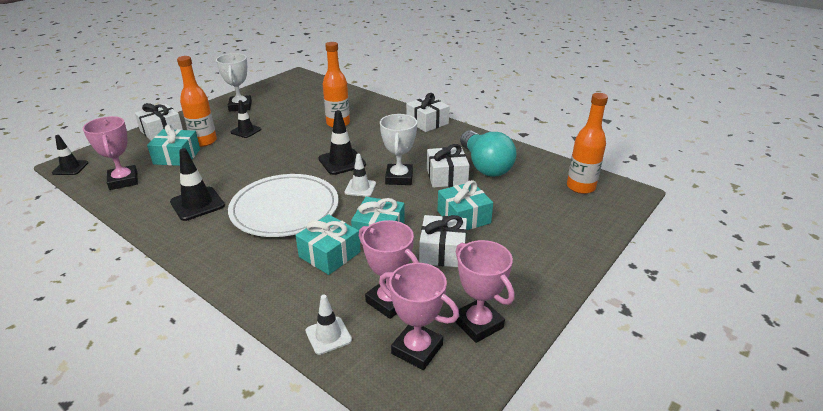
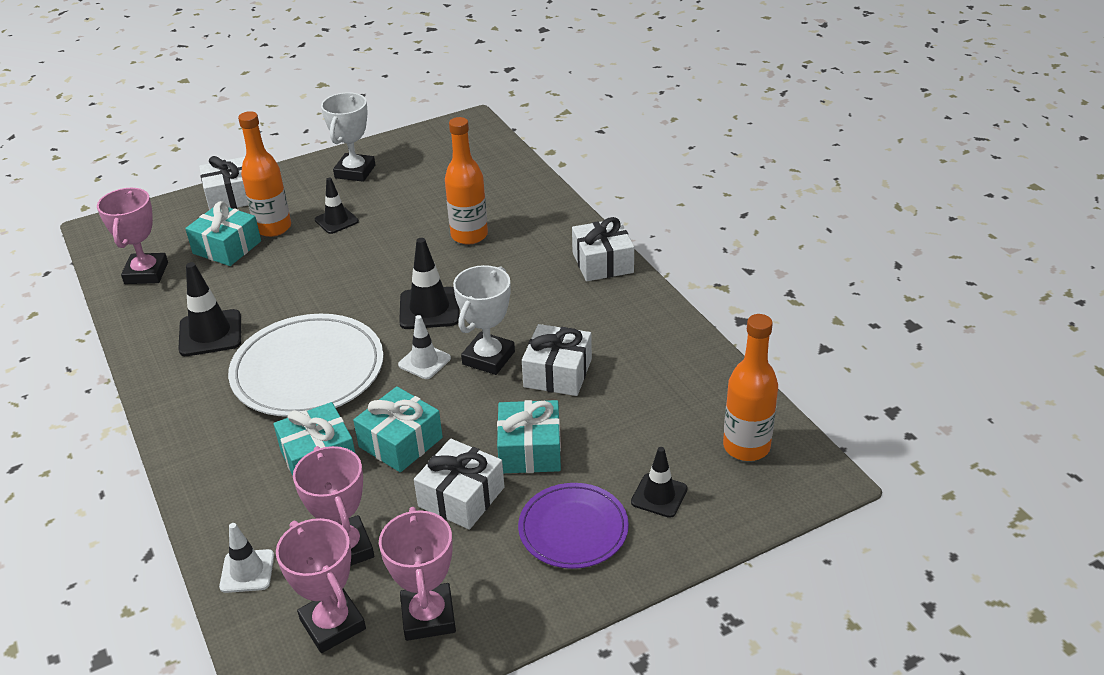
camera: 25 degrees right, 5 degrees up
(70, 168) = (98, 236): black traffic cone -> black traffic cone (659, 495)
(485, 166) = (629, 368): turquoise light bulb -> none
(525, 250) = (573, 529): none -> purple plate

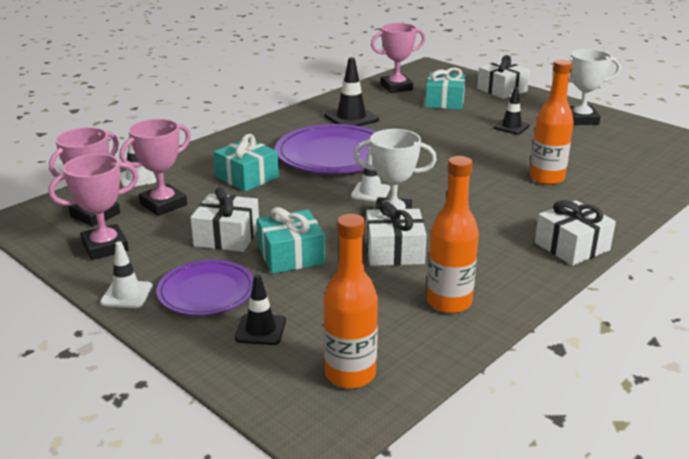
camera: 70 degrees right, 10 degrees down
(273, 228) = (480, 109): orange bottle -> orange bottle (449, 302)
(308, 370) = (334, 154): white plate -> purple plate
(400, 442) = (275, 202): turquoise gift -> none
(429, 309) = (435, 181): black traffic cone -> none
(550, 600) = (127, 294): none -> white traffic cone

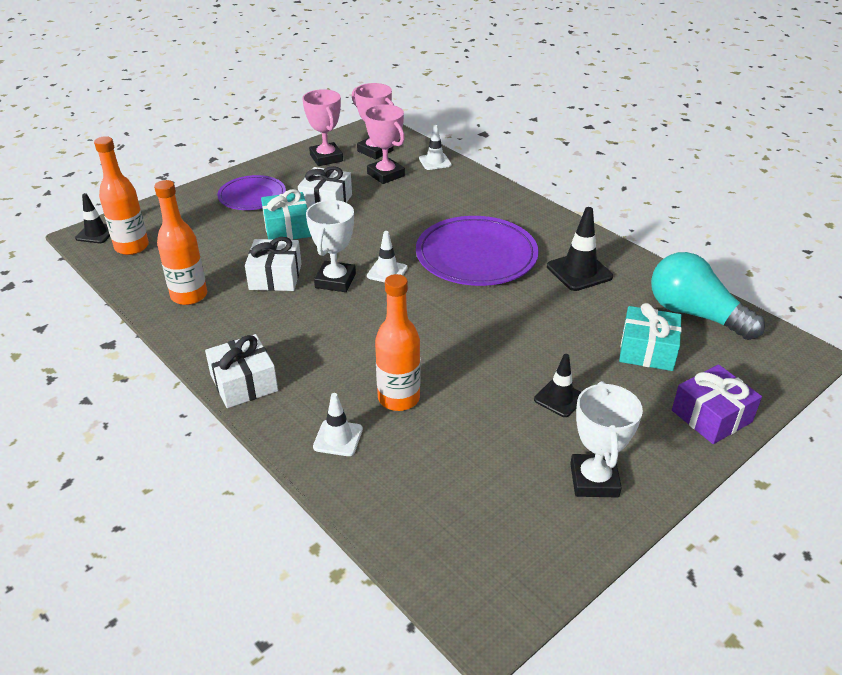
camera: 95 degrees right, 10 degrees up
(127, 294) = (261, 169): white traffic cone -> white traffic cone (338, 438)
(247, 177) = (430, 209): turquoise gift -> none
(260, 329) = (197, 216): black traffic cone -> black traffic cone (96, 233)
(396, 87) = (695, 314): pink trophy -> turquoise light bulb
(502, 90) = (711, 416): white gift -> purple gift

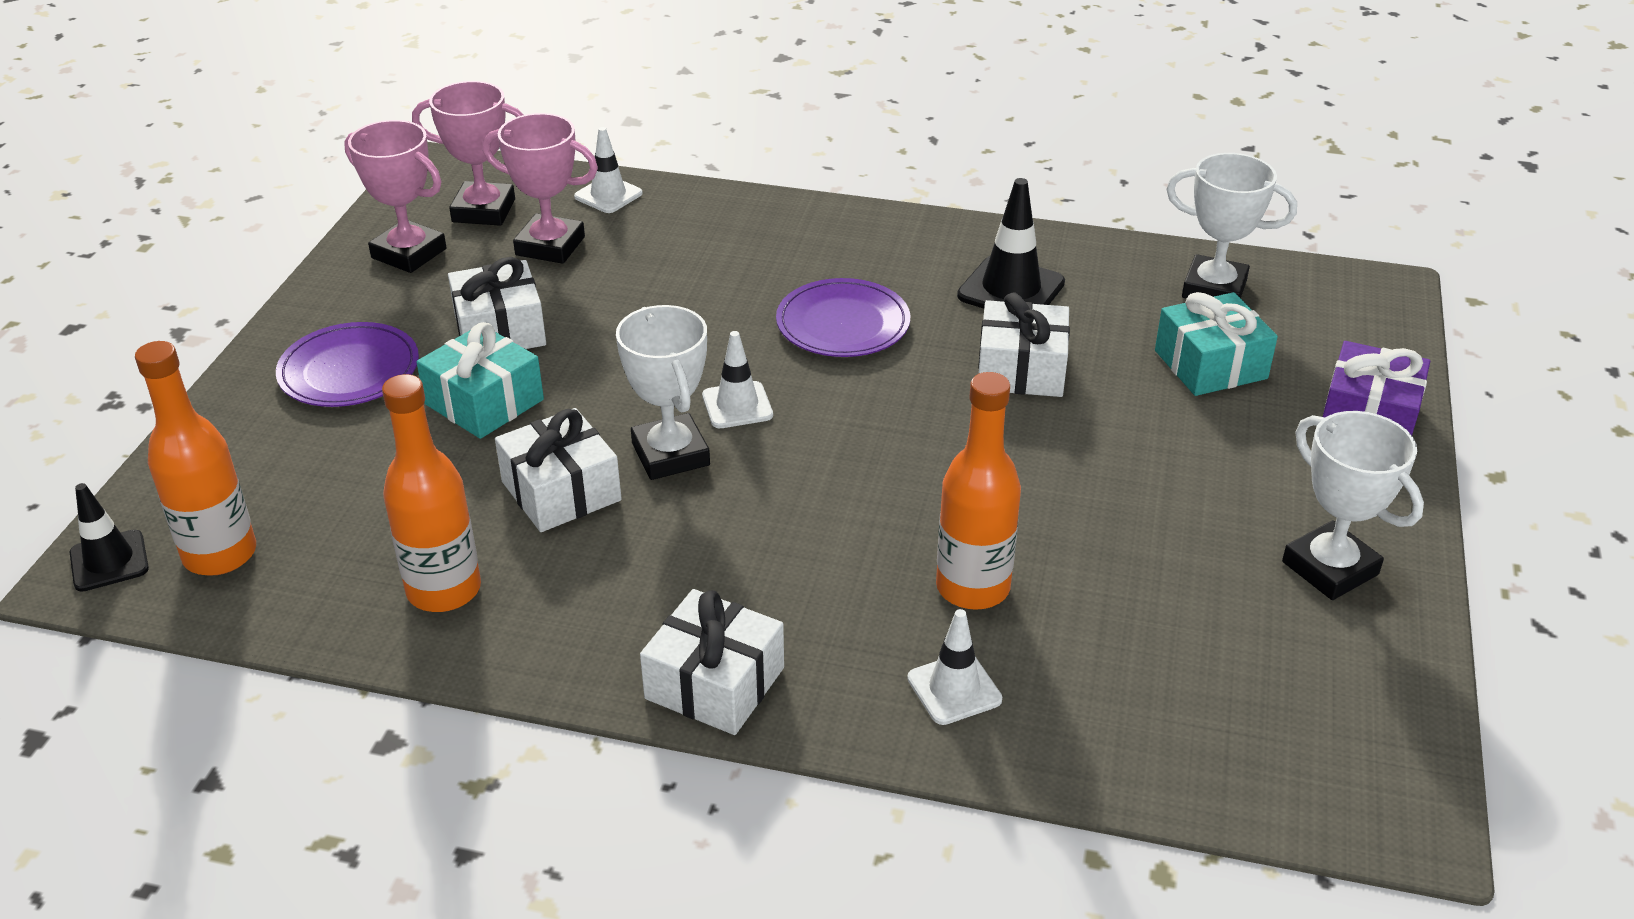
camera: 35 degrees left, 0 degrees up
(476, 255) = (843, 324): purple plate -> purple plate, size x0.61
(540, 311) = (1021, 369): none -> white gift
(559, 398) = (1177, 481): black traffic cone -> none
(695, 314) = (1214, 289): turquoise light bulb -> white trophy

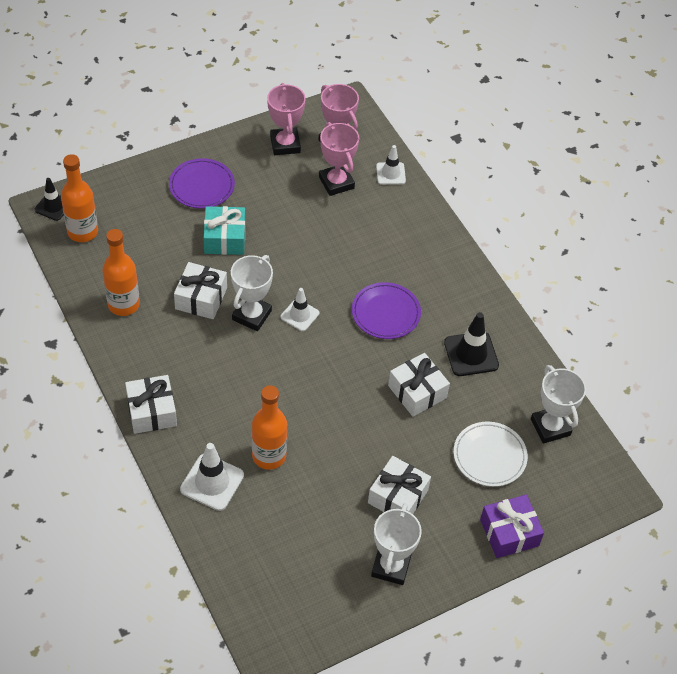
camera: 45 degrees right, 15 degrees up
(500, 330) = (269, 210): white gift -> white gift (398, 496)
(954, 689) = (212, 482): white traffic cone -> white traffic cone, size x1.53
(1210, 364) = (489, 456): turquoise gift -> white plate

